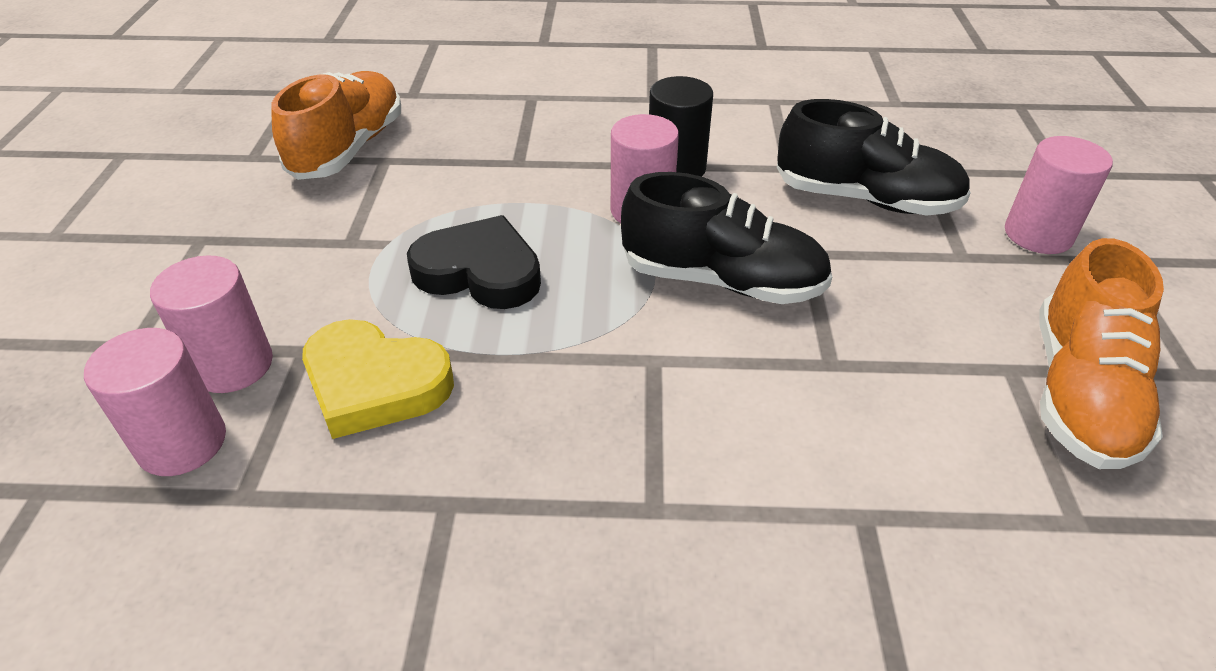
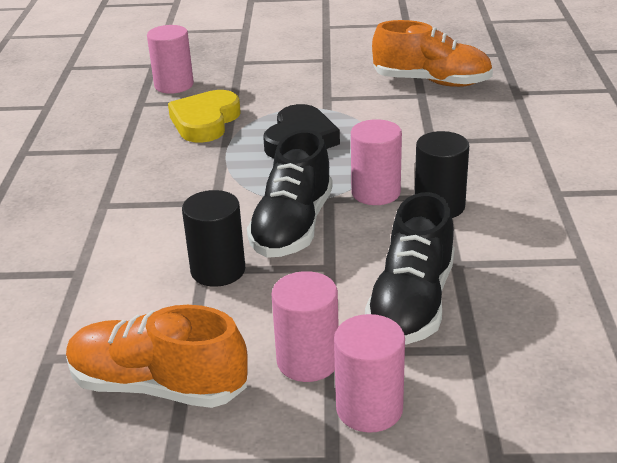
camera: 90 degrees right, 10 degrees down
(233, 365) = (223, 86): pink cylinder -> pink cylinder (308, 361)
(832, 349) = (218, 270): none -> black cylinder

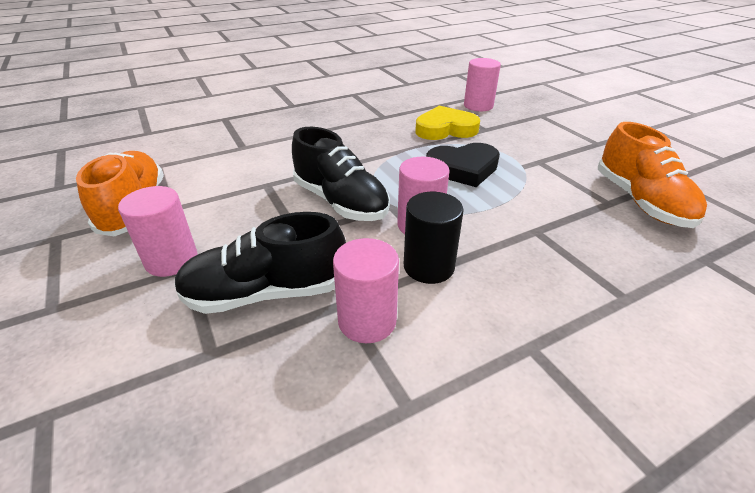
camera: 60 degrees right, 5 degrees up
(218, 270) = (267, 190): black cylinder -> none
(293, 227) = (340, 202): black shoe -> black shoe turned 120 degrees counterclockwise
(369, 408) = (115, 309): pink cylinder -> pink cylinder (367, 321)

